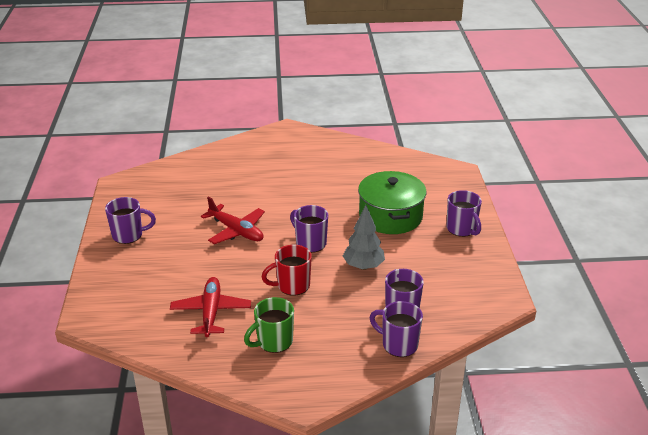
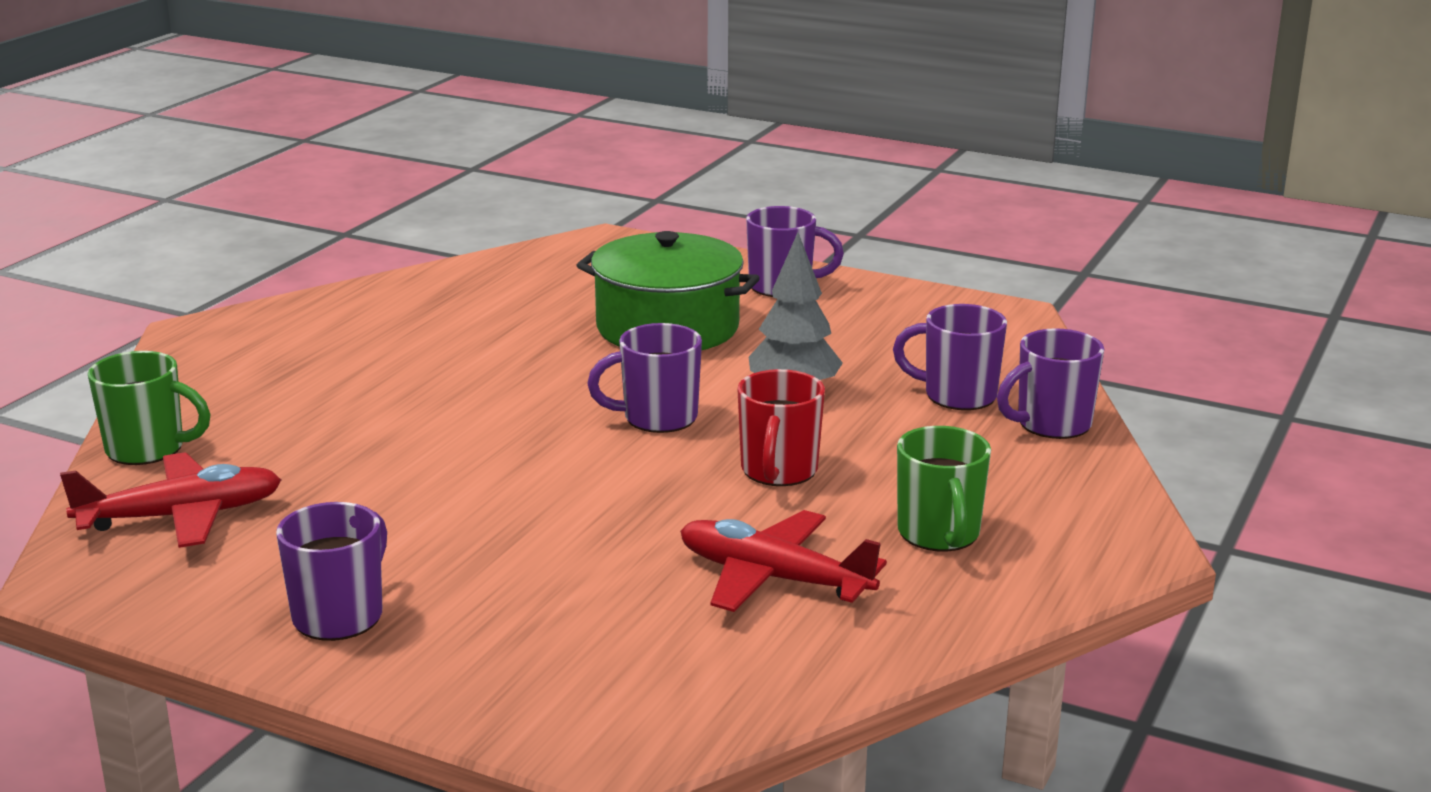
camera: 60 degrees left, 10 degrees down
(201, 158) = (148, 449): none -> green mug
(236, 231) = (511, 480): red plane -> red plane (182, 516)

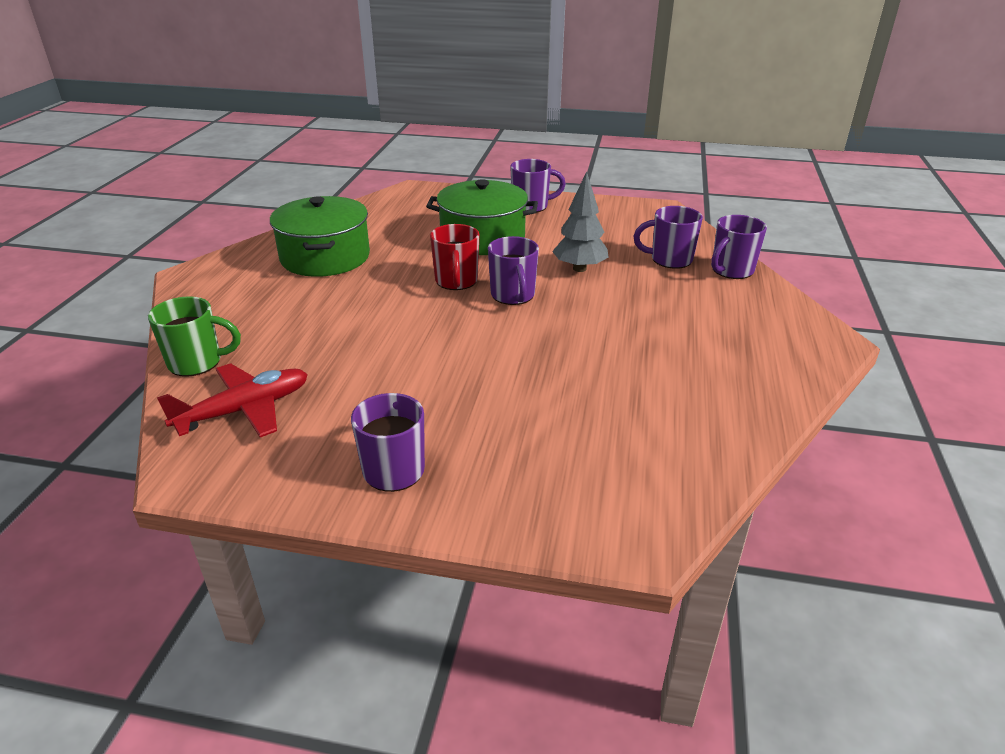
camera: 15 degrees left, 10 degrees up
(403, 329) = (325, 257): none -> green pot
(657, 418) = (513, 296): purple mug -> purple mug turned 75 degrees counterclockwise
(772, 578) = (650, 394): red plane -> none
(778, 471) = (605, 321): red mug -> red mug (456, 281)
(939, 534) = (722, 348): green mug -> none

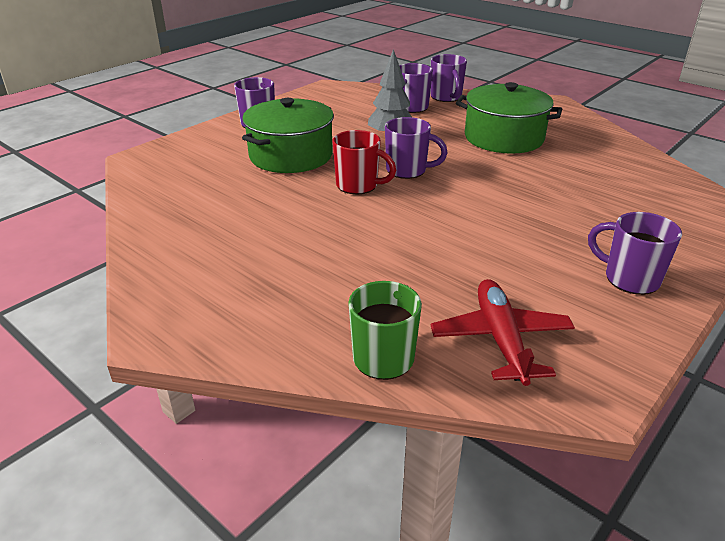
camera: 60 degrees left, 0 degrees up
(325, 257) = (229, 235): green pot -> green pot (504, 138)

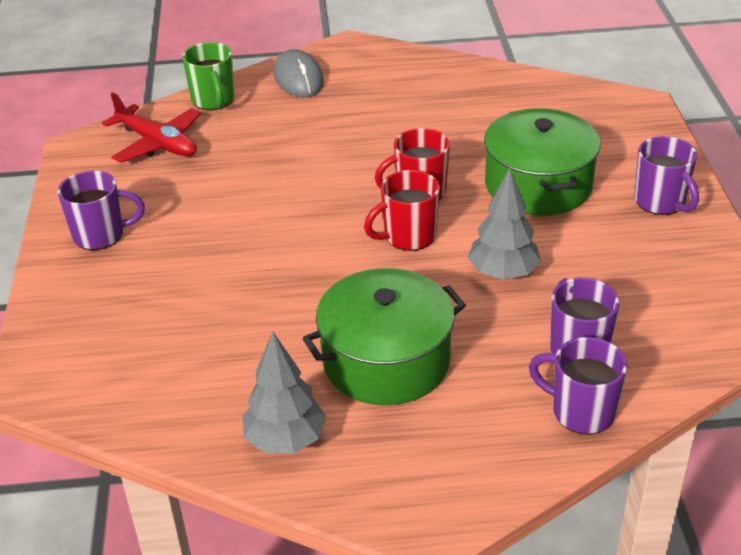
camera: 135 degrees right, 5 degrees up
(270, 325) = (298, 78): none -> grey mouse
(407, 170) = (408, 236): purple mug -> red mug
(590, 137) = (285, 440): none -> grey tree

